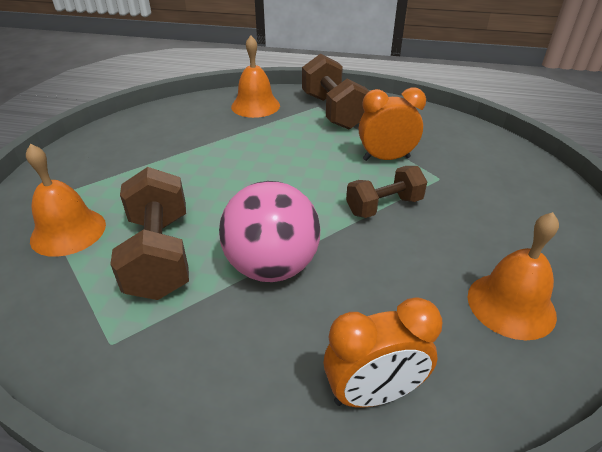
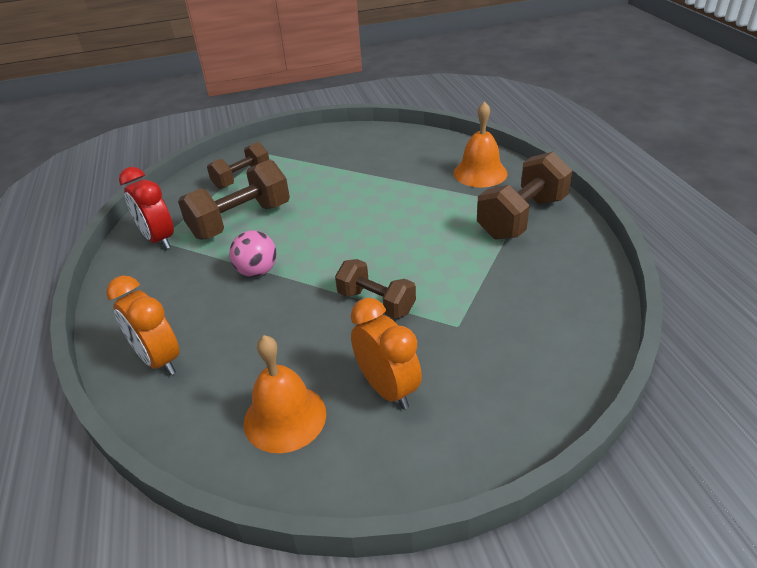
camera: 65 degrees right, 0 degrees up
(68, 231) = (242, 178): orange bell -> brown dumbbell
(110, 342) = (159, 239): none -> red clock
(272, 266) = (257, 271): pink ball -> pink ball, size x0.58
(386, 158) = (461, 280): orange clock -> orange clock (387, 388)

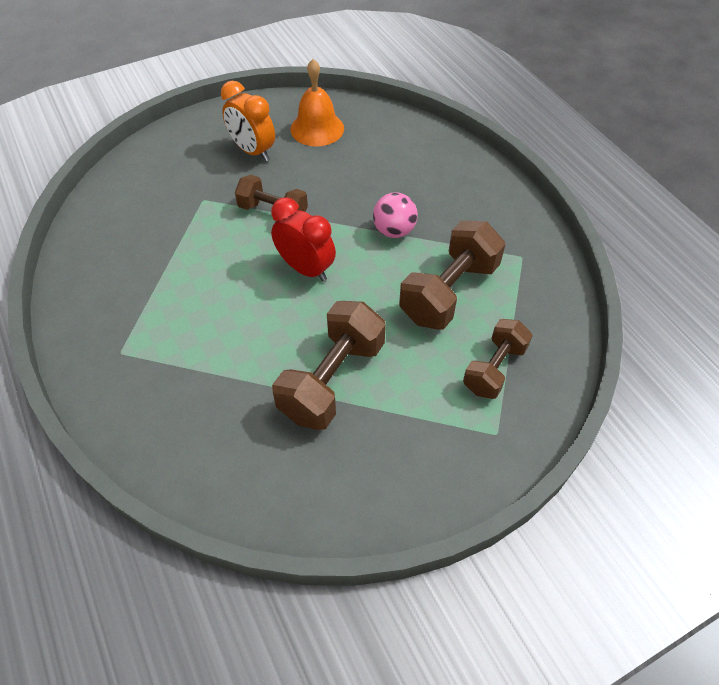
camera: 165 degrees right, 15 degrees up
(159, 239) = (521, 257): red clock -> red clock (306, 269)
(159, 359) = (427, 150): orange clock -> none
(480, 173) = (165, 414): orange bell -> none
(522, 217) = (125, 330): brown dumbbell -> brown dumbbell (332, 380)

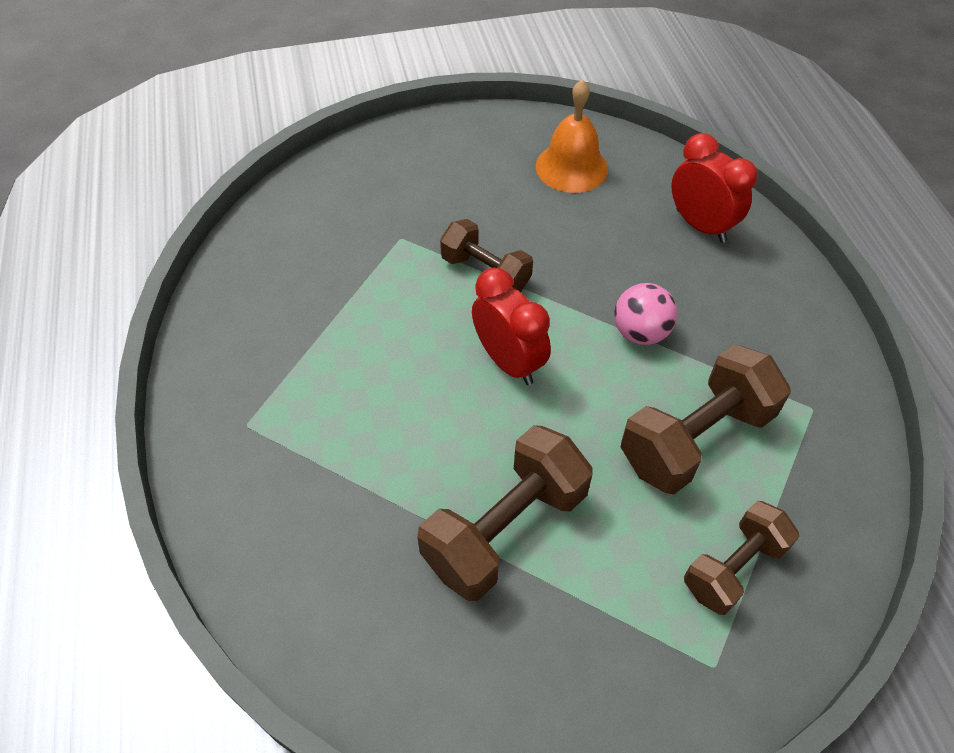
camera: 15 degrees right, 0 degrees up
(253, 151) = (480, 183): orange clock -> none
(418, 152) = (700, 225): none -> red clock

